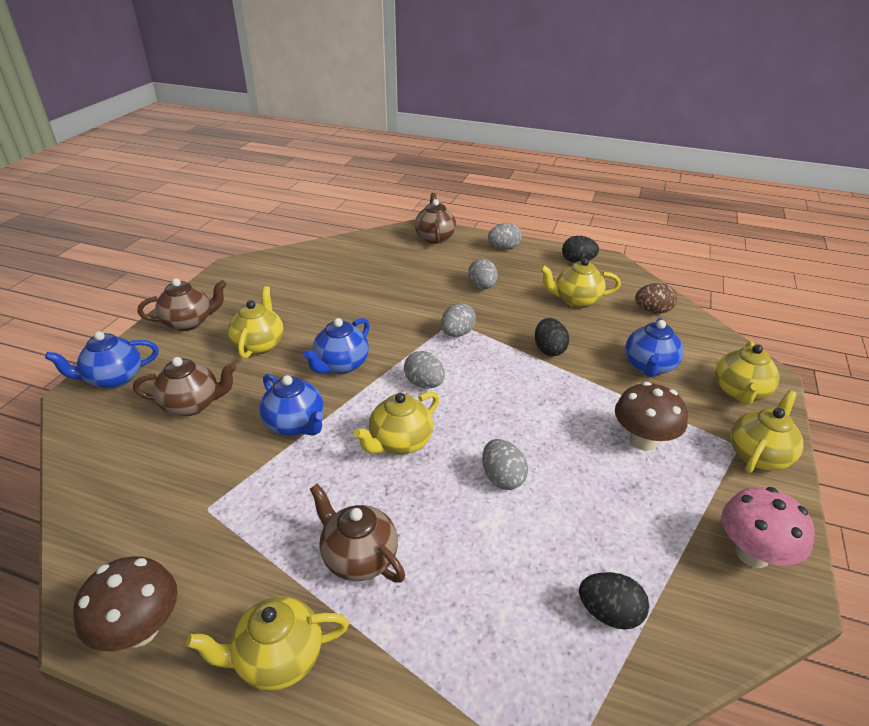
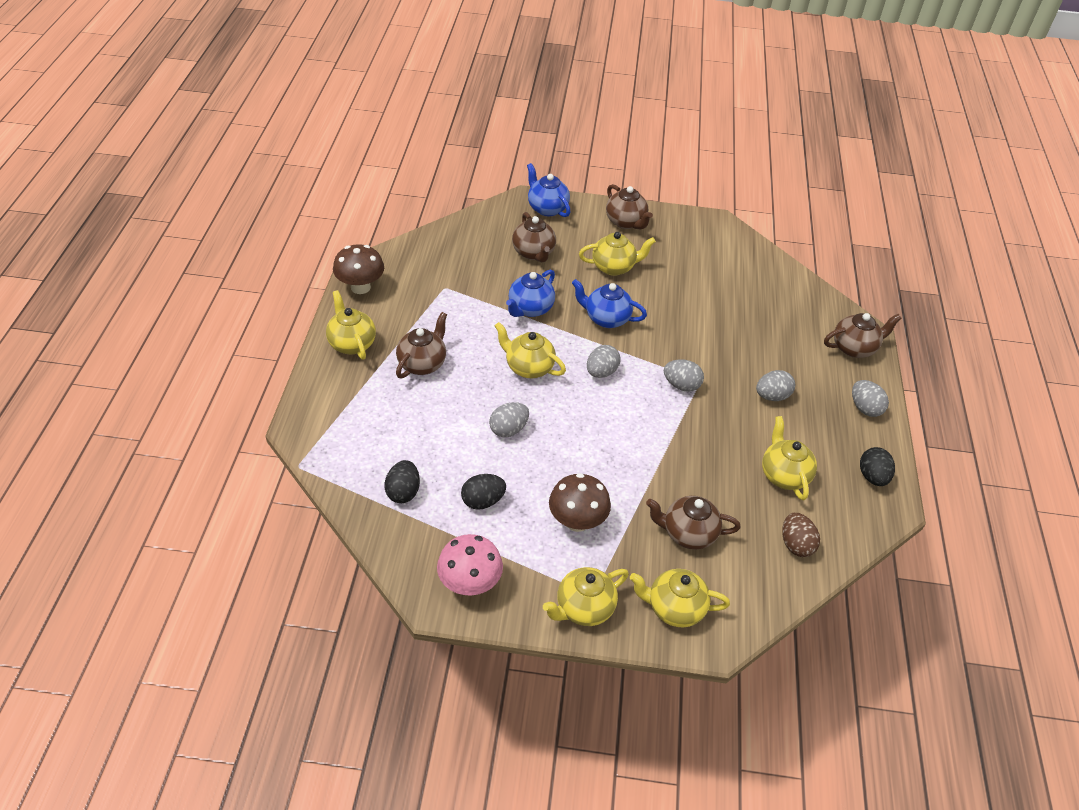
camera: 75 degrees right, 10 degrees up
(549, 350) = (683, 454): black egg -> black egg (483, 501)
(649, 366) = (688, 533): blue teapot -> brown teapot
(758, 455) = (584, 608): yellow teapot -> yellow teapot turned 120 degrees clockwise

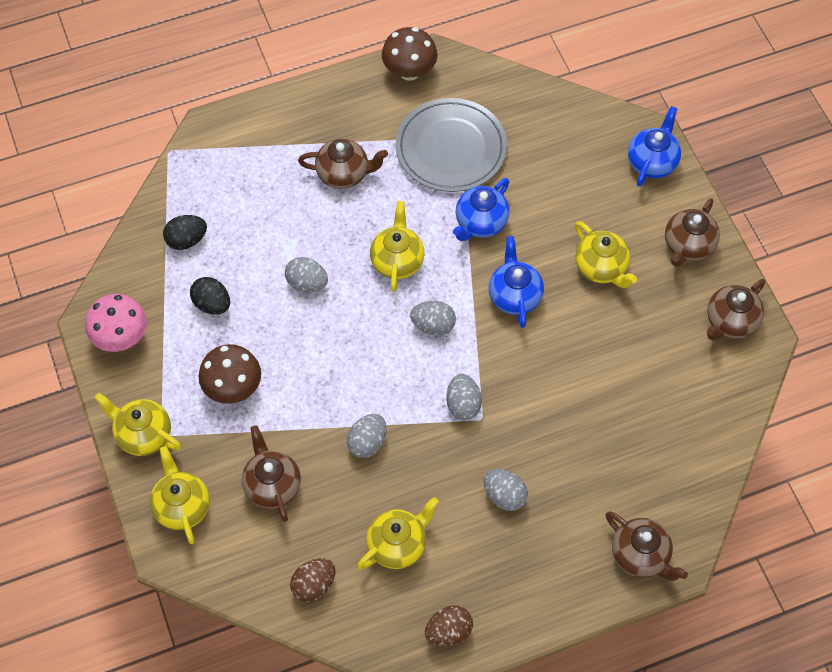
camera: 65 degrees right, 15 degrees up
(352, 343) = (331, 107): yellow teapot -> none
(451, 295) = (451, 148): none -> grey plate
(530, 309) = (480, 223): blue teapot -> blue teapot turned 60 degrees counterclockwise
(533, 253) = (568, 185): brown teapot -> brown teapot (730, 322)
(865, 408) = (547, 595): grey egg -> grey egg (367, 442)
(872, 477) = (448, 631): black egg -> brown egg

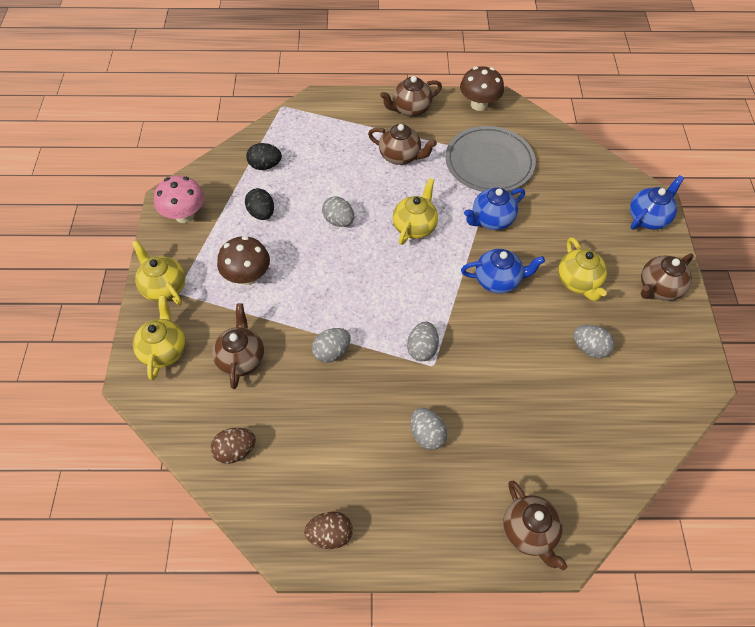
camera: 20 degrees right, 5 degrees down
(397, 545) = (319, 443): yellow teapot -> none
(433, 325) = (423, 281): grey egg -> grey egg (589, 348)
(514, 296) = (498, 280): blue teapot -> blue teapot turned 75 degrees clockwise
(730, 322) = (678, 359): brown teapot -> brown teapot (410, 109)

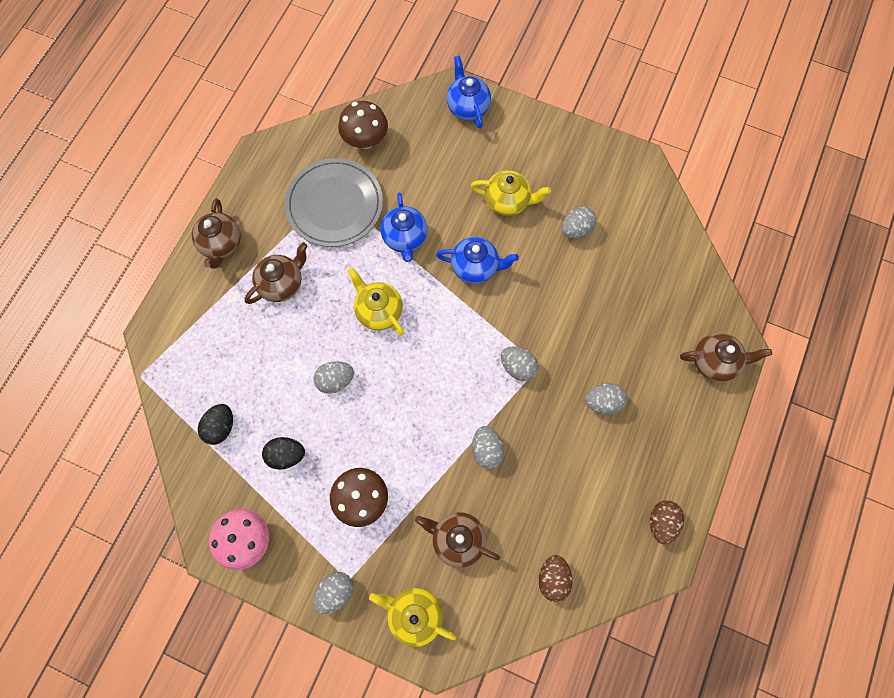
camera: 65 degrees left, 15 degrees up
(164, 287) = (335, 592): yellow teapot -> grey egg
(479, 105) = (253, 176): brown mushroom -> brown mushroom (365, 140)
(498, 280) = (475, 267): blue teapot -> blue teapot turned 75 degrees clockwise
(659, 288) = (542, 142): brown teapot -> none

